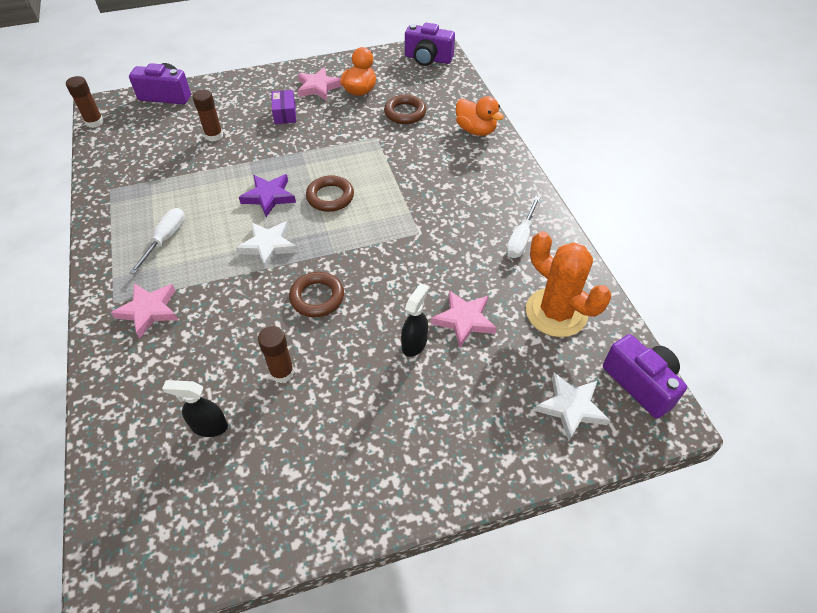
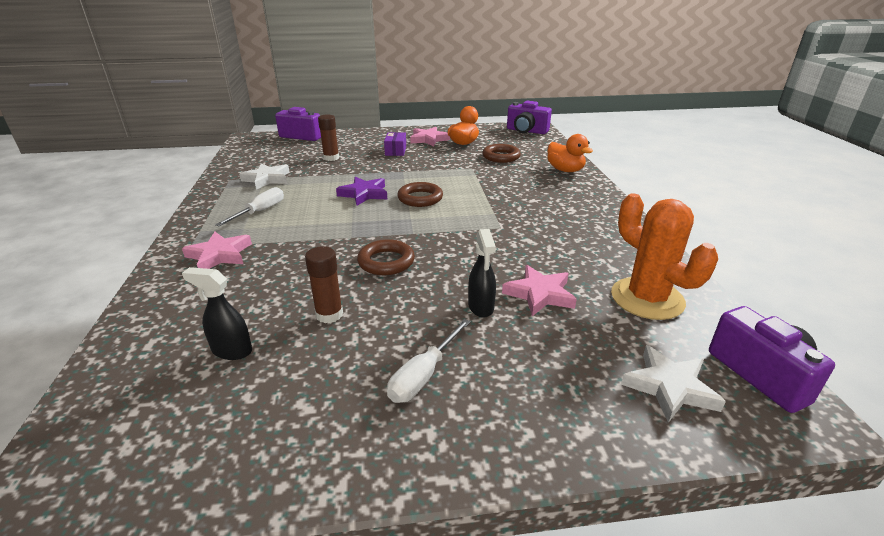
camera: 10 degrees right, 20 degrees down
(94, 122) = (239, 145): brown glue stick -> none
(268, 246) = (351, 223): white star -> white star (267, 179)
(414, 343) = (481, 307): black spray bottle -> black spray bottle turned 135 degrees clockwise
(521, 238) = (607, 240): white screwdriver -> white screwdriver (424, 375)

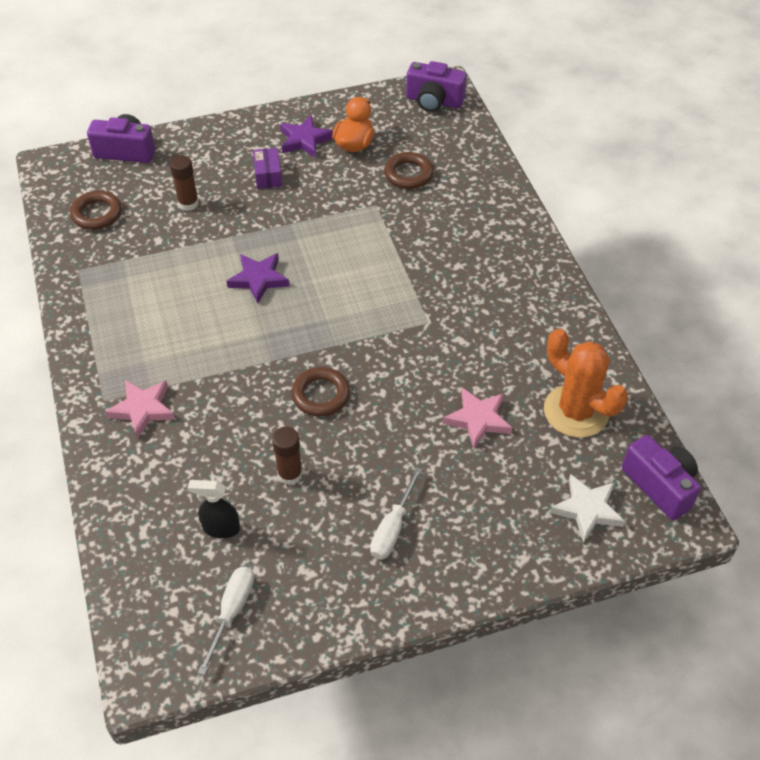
camera: 10 degrees left, 20 degrees up
(260, 211) = (149, 329): white screwdriver -> white screwdriver (231, 612)
(267, 179) = (126, 263): white star -> none
(420, 198) = (327, 279): brown ring -> brown ring (97, 214)
(428, 139) = (304, 140): pink star -> purple star
(481, 307) = (426, 444): black spray bottle -> none
(565, 170) = (491, 197): orange duck -> none

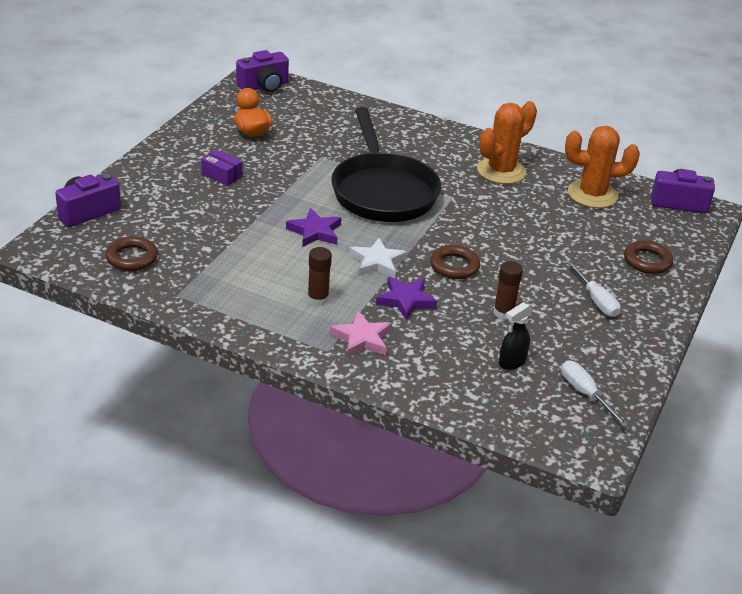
camera: 50 degrees left, 15 degrees down
(188, 203) = (192, 217): brown glue stick -> brown glue stick (318, 299)
(304, 140) = (213, 145): purple star -> purple star (406, 300)
(375, 275) = (383, 191): none -> black pan
(408, 174) = (314, 131): brown ring -> brown ring (647, 261)
(478, 419) = (554, 226): pink star -> none
(521, 323) = (501, 171): none -> orange cactus
(587, 509) = (666, 232): white star -> white star (377, 262)

